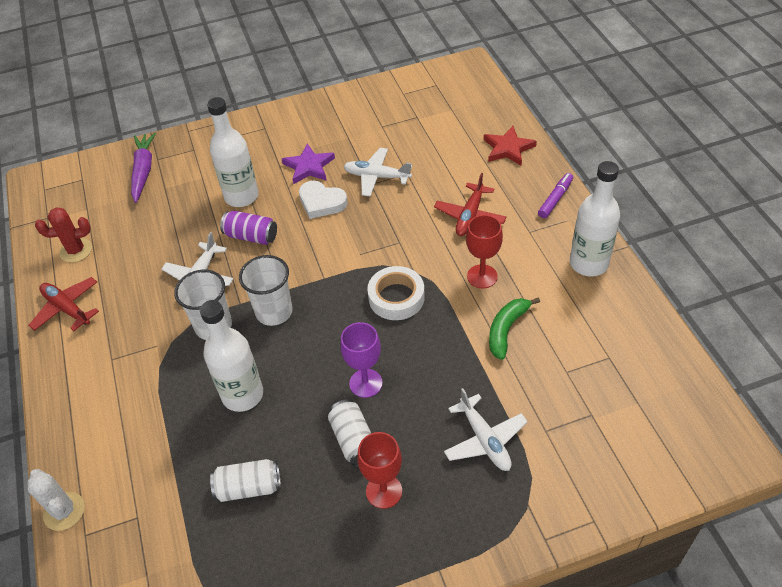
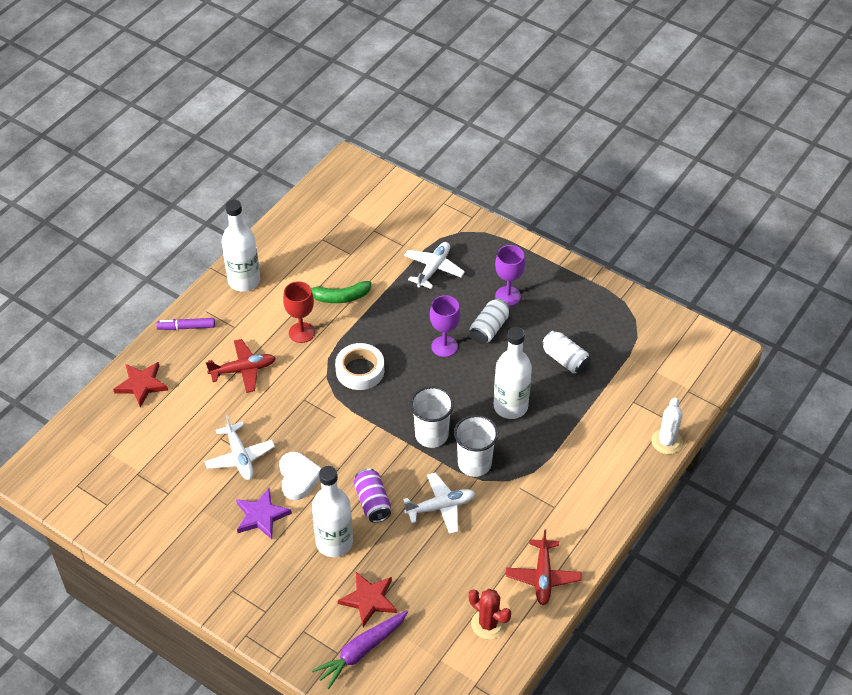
camera: 130 degrees left, 0 degrees up
(175, 193) = (369, 600): none -> red star
(384, 491) = (508, 296): red goblet -> purple goblet

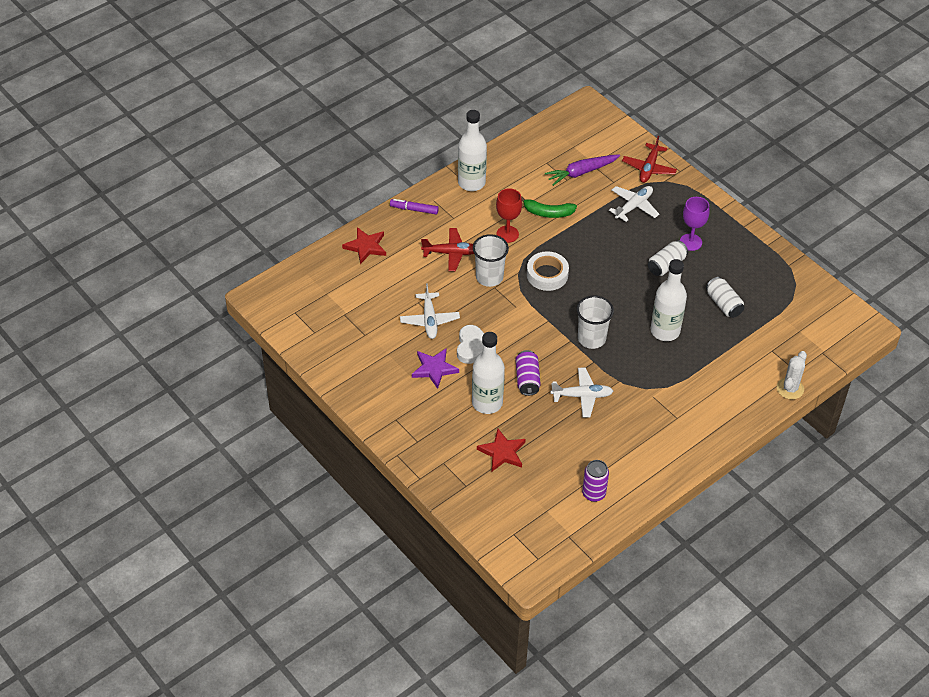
camera: 15 degrees right, 0 degrees up
(361, 651) = (485, 489): purple carrot -> purple carrot (581, 172)
(444, 346) = (623, 271): purple goblet -> none
(474, 463) = (620, 369): white cup -> white cup (489, 277)
(488, 624) = (593, 493): red cactus -> purple can
(543, 576) = (650, 469): red plane -> red plane (649, 168)

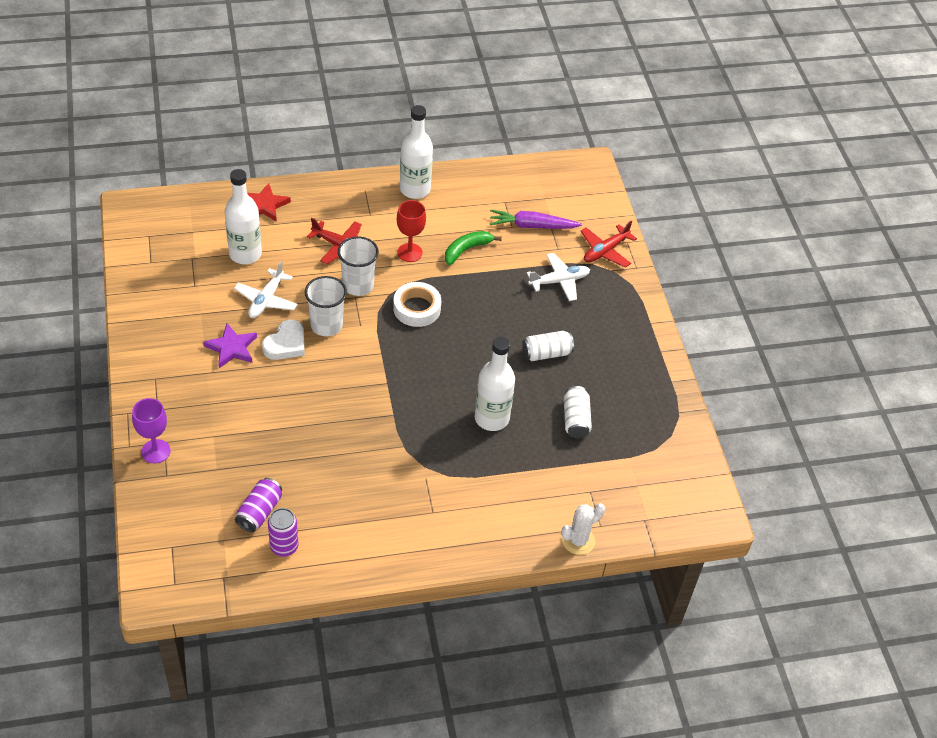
camera: 25 degrees right, 0 degrees up
(414, 209) = (339, 191): purple marker -> none
(487, 403) = (254, 404): white bottle -> white bottle (245, 254)
(502, 452) = (228, 460): red star -> none
(527, 379) = (313, 400): purple can -> purple can (259, 512)
(548, 213) = (466, 250): green banana -> green banana turned 105 degrees clockwise
(582, 396) = (353, 443): white plane -> none
(591, 338) = (410, 391): white cup -> white cup (326, 325)
(690, 242) = (590, 342): purple goblet -> purple goblet (155, 451)

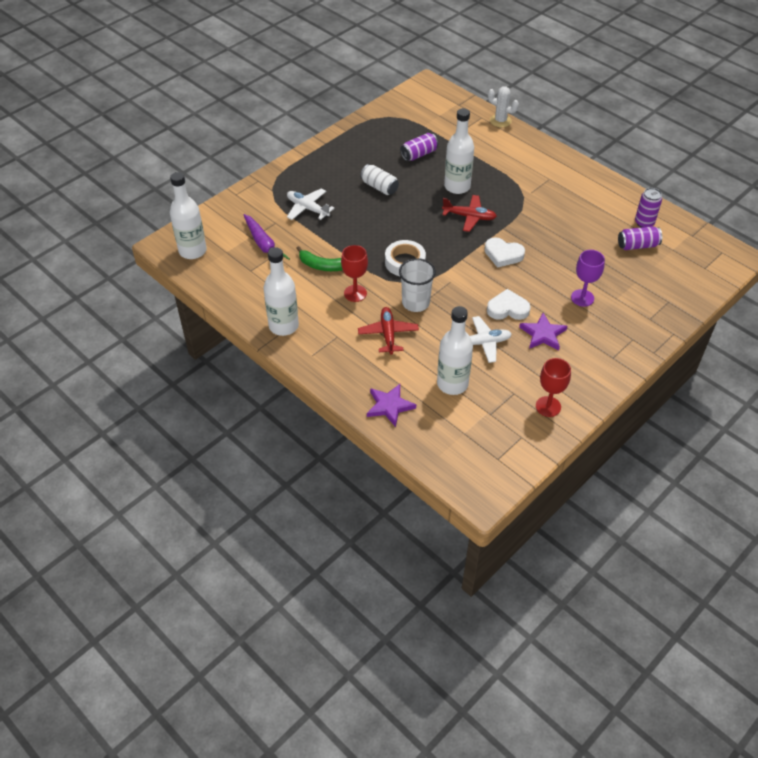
camera: 120 degrees left, 0 degrees up
(155, 451) = (660, 318): purple goblet -> purple goblet (582, 298)
(158, 297) = (548, 406): none -> red goblet
(264, 205) = (389, 406): red star -> purple star
(326, 325) = (469, 298): white cup -> none
(356, 388) = (503, 254): none -> white heart
(565, 178) = (192, 251): none -> white bottle
(575, 420) = (419, 154): white can -> purple can
(605, 251) = (255, 200): red plane -> red plane (469, 217)

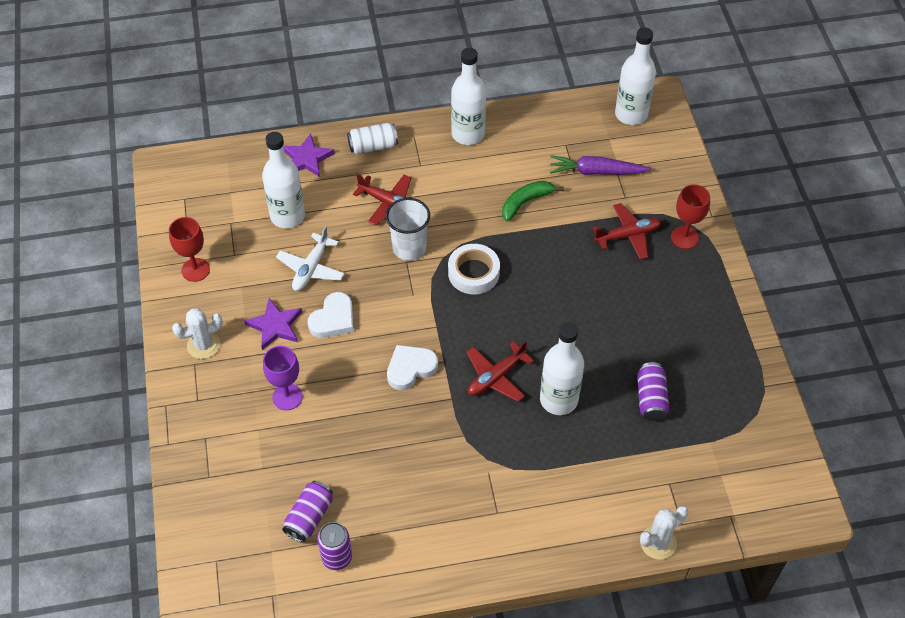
camera: 125 degrees right, 5 degrees up
(307, 208) = (628, 235): white plane -> red plane
(355, 293) = (464, 208): red goblet -> red goblet (684, 237)
(379, 187) = (616, 321): white can -> white can (373, 146)
(595, 361) = (203, 345): none -> white cactus

